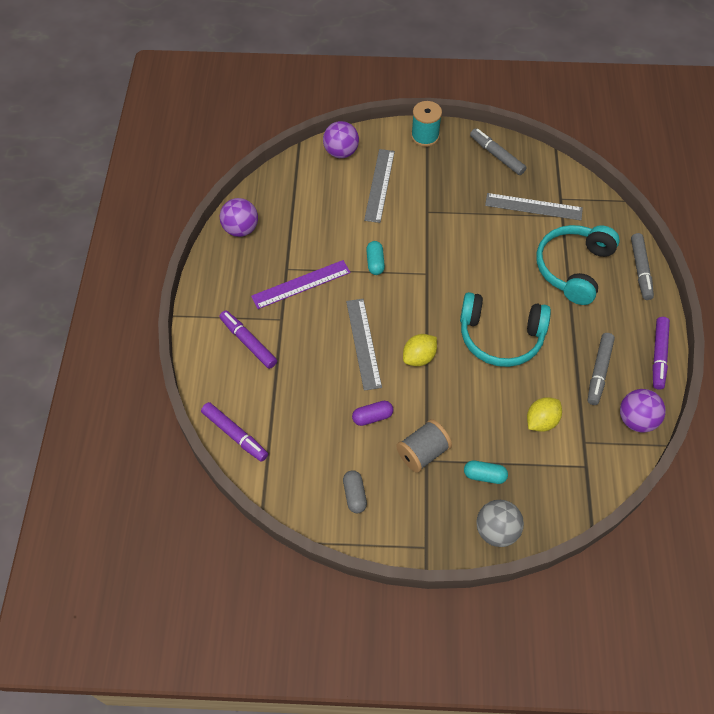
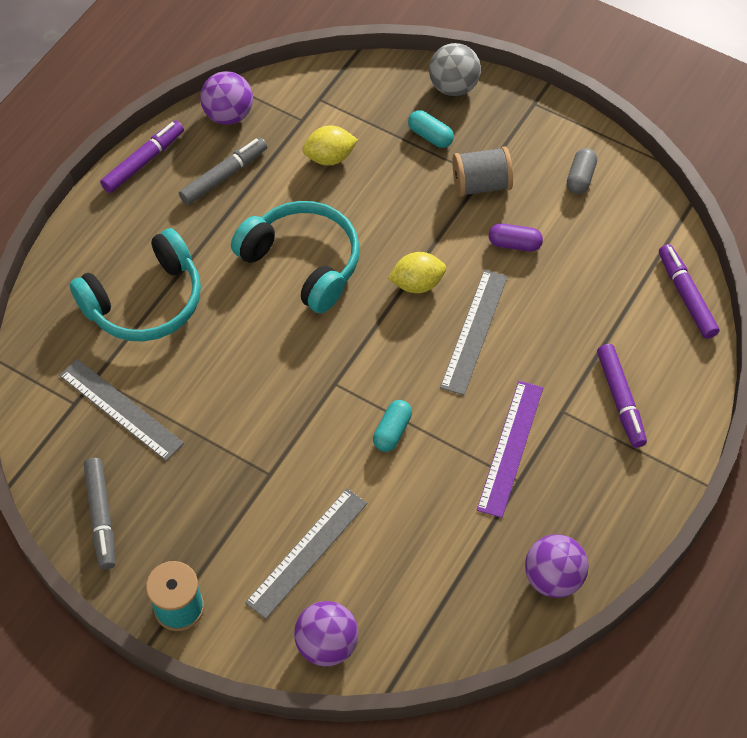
camera: 150 degrees left, 0 degrees up
(301, 284) = (510, 448): purple ruler -> purple ruler turned 75 degrees counterclockwise
(640, 270) = (67, 261): grey marker -> none

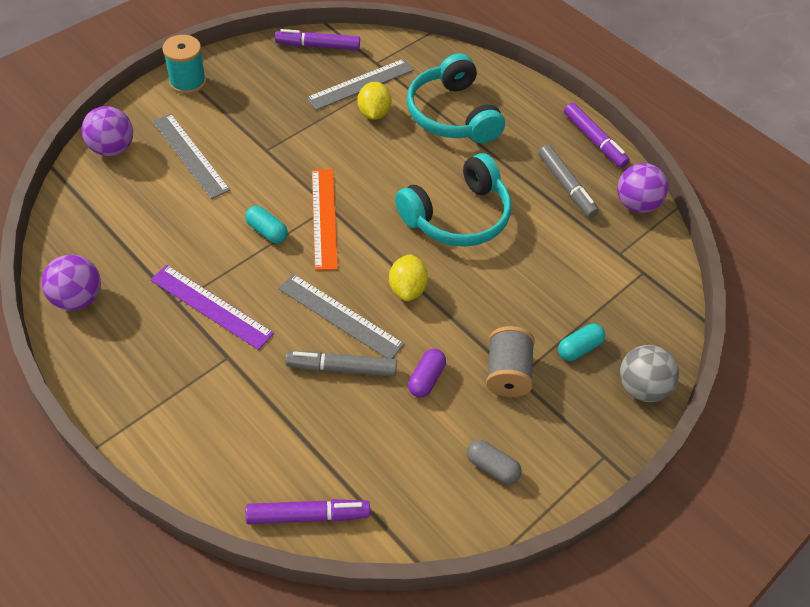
camera: 100 degrees right, 5 degrees down
(101, 517) = (278, 59): grey marker -> grey marker (341, 368)
(330, 157) = (570, 263): yellow lemon -> yellow lemon (373, 113)
(352, 383) = (324, 218): none -> orange ruler
(620, 400) = (217, 408): purple marker -> purple marker (318, 46)

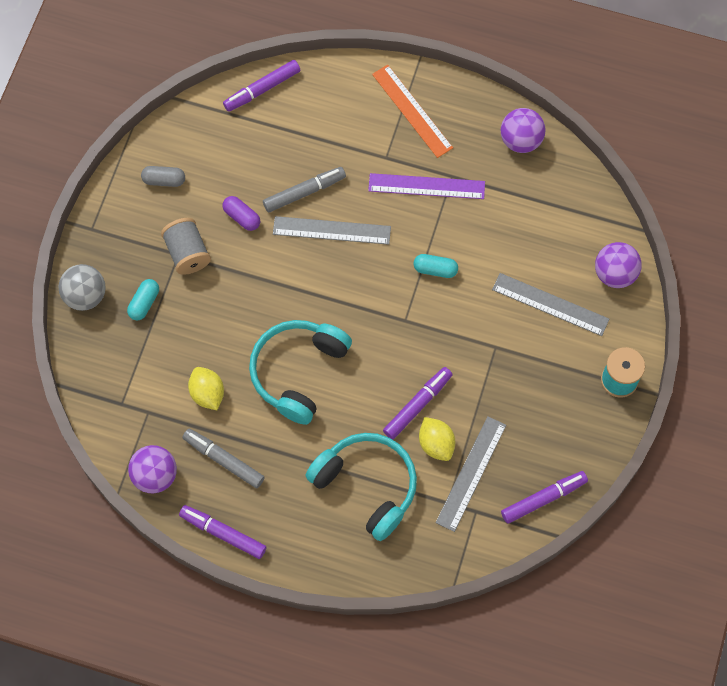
camera: 155 degrees right, 15 degrees up
(324, 218) = (401, 307): orange ruler -> orange ruler (412, 111)
(368, 144) = (417, 405): none -> purple marker
(407, 289) = (297, 281): yellow lemon -> yellow lemon (207, 393)
(426, 379) = (242, 217): purple capsule -> purple capsule turned 45 degrees counterclockwise

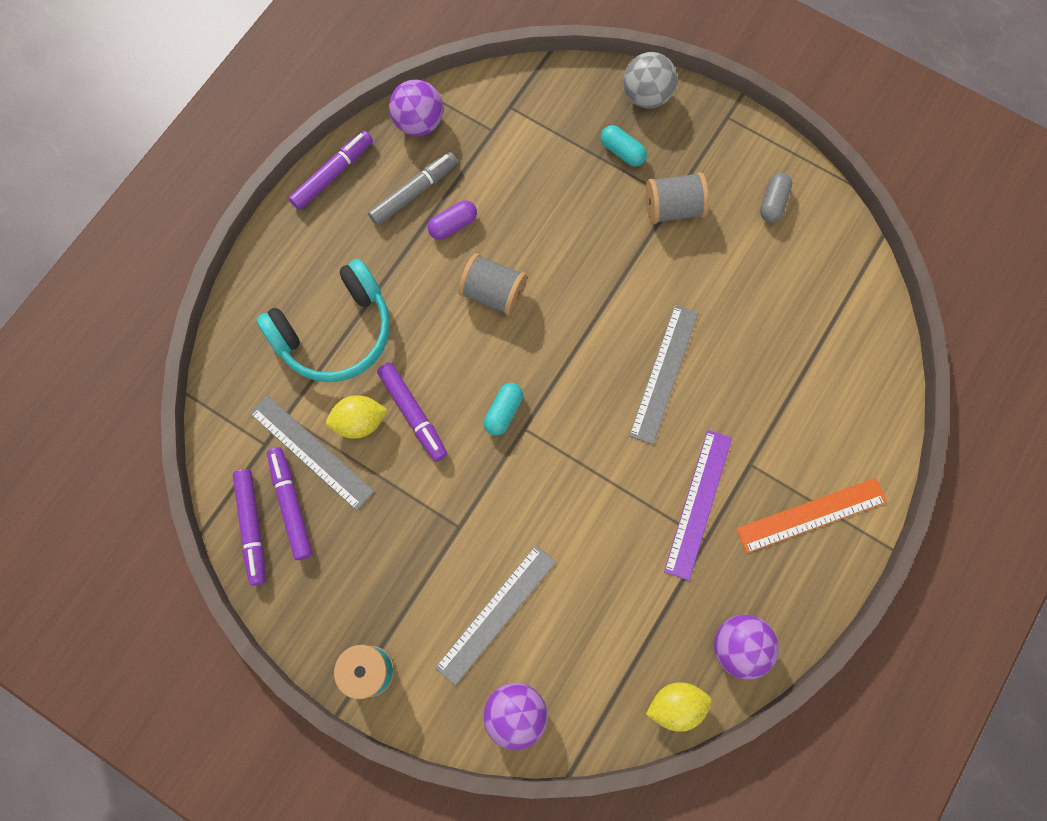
camera: 105 degrees right, 5 degrees up
(207, 393) = (496, 193): yellow lemon -> yellow lemon (675, 705)
(242, 217) = (705, 276): purple capsule -> purple capsule (453, 225)
(262, 89) = (876, 338): purple marker -> purple marker (291, 505)
(298, 372) = (493, 293): turquoise headphones -> grey spool
(304, 192) = (722, 354): grey marker -> none
(435, 269) = (581, 483): turquoise capsule -> turquoise capsule (503, 412)

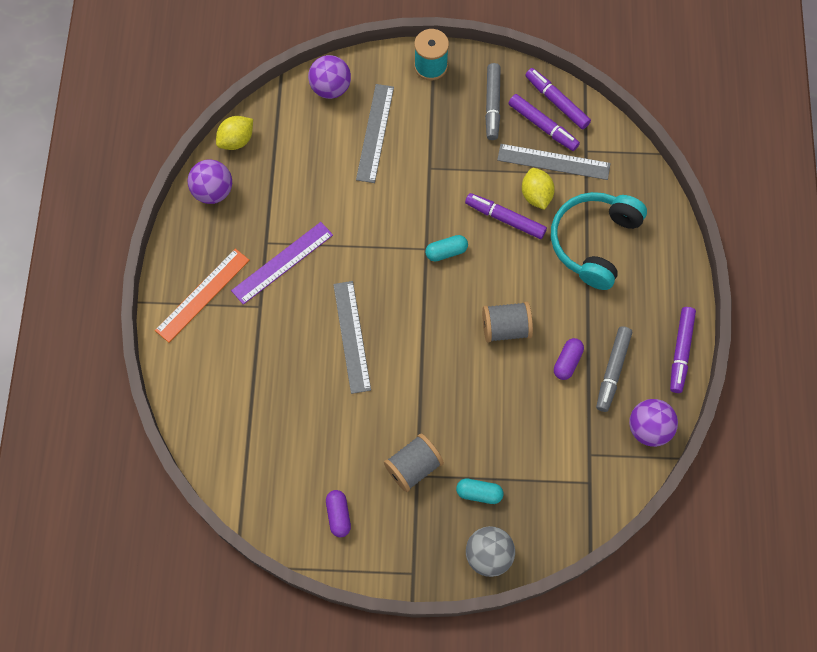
camera: 150 degrees right, 5 degrees down
(330, 569) = (492, 105): none -> grey marker
(359, 422) = (536, 195): yellow lemon -> yellow lemon turned 60 degrees counterclockwise
(503, 412) = (446, 252): turquoise capsule -> turquoise capsule turned 75 degrees clockwise
(698, 503) = (282, 262): purple ruler -> purple ruler turned 60 degrees clockwise
(773, 203) = (338, 515): grey capsule -> purple capsule

